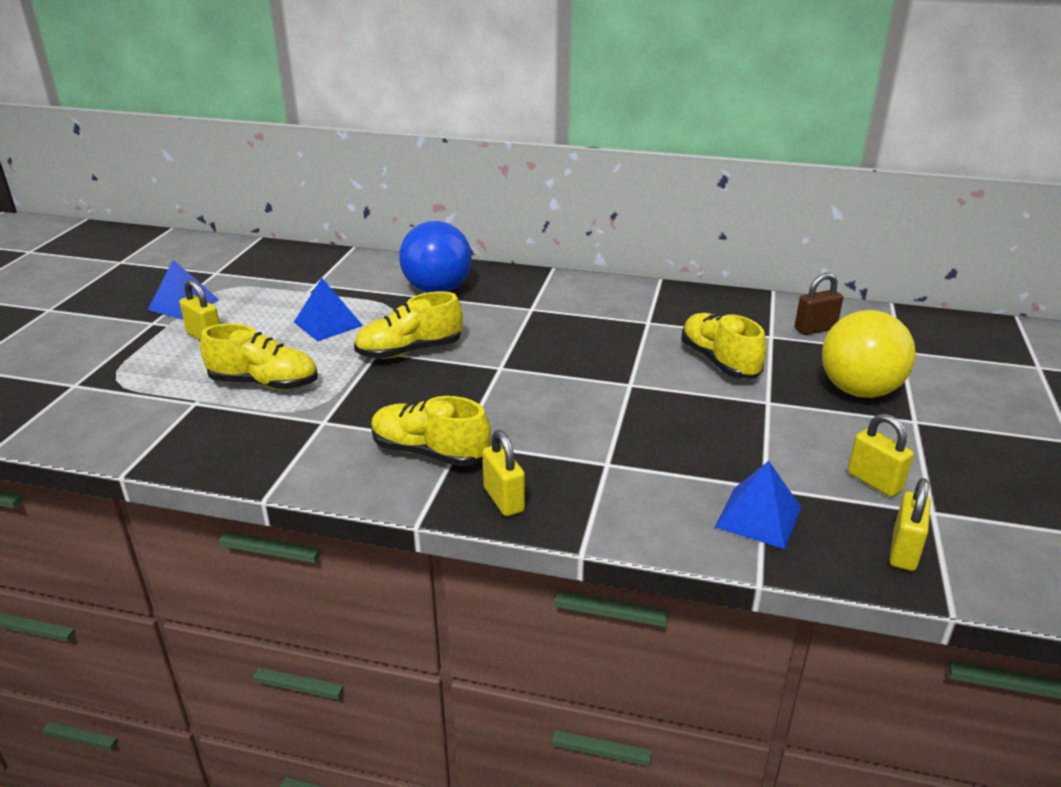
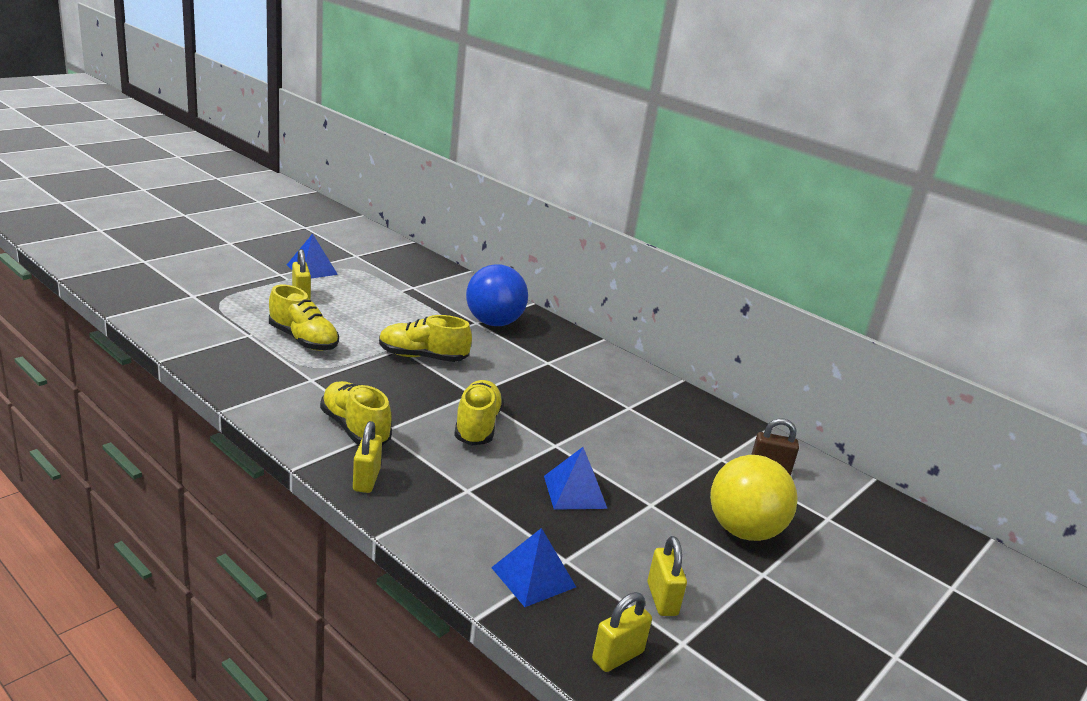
camera: 25 degrees right, 5 degrees down
(328, 324) = (389, 317): blue pyramid -> blue pyramid (574, 492)
(719, 362) = (649, 459): yellow shoe -> yellow shoe (477, 426)

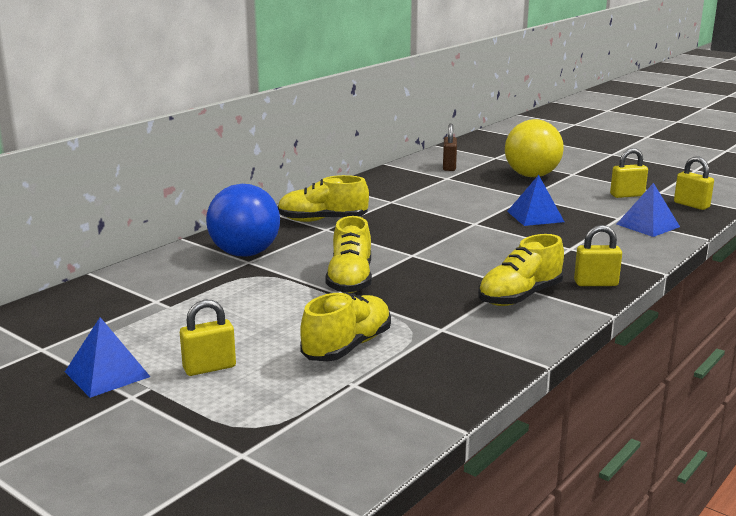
camera: 90 degrees left, 5 degrees down
(477, 426) = (470, 250): yellow shoe -> yellow shoe (322, 220)

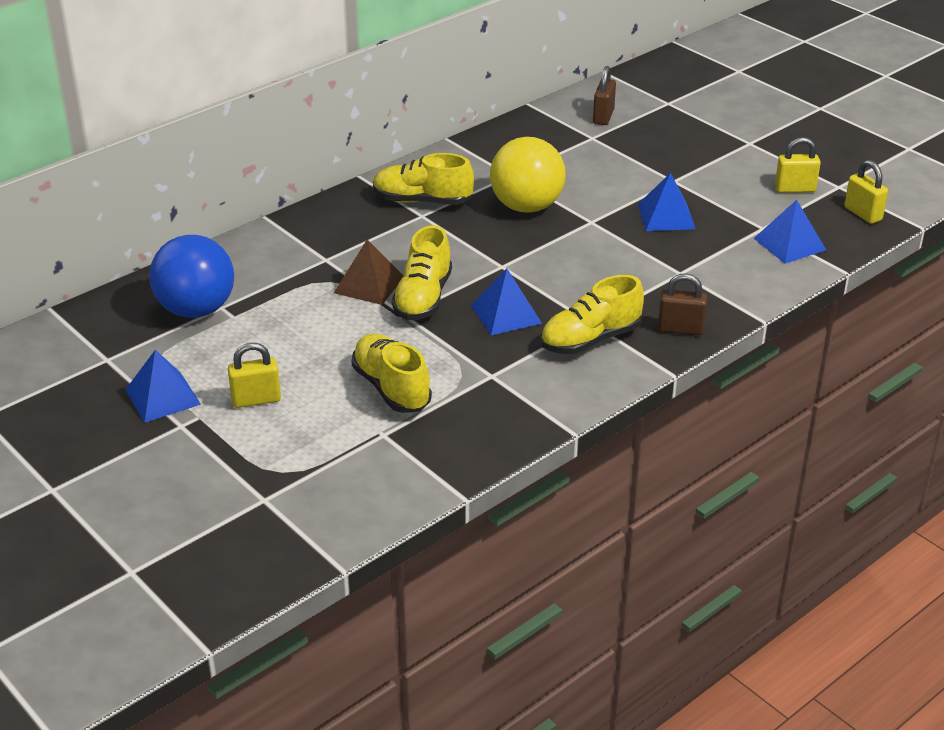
camera: 10 degrees right, 15 degrees up
(245, 253) = (325, 246): blue ball -> blue ball (196, 310)
(295, 275) = (369, 284): none -> brown pyramid
(347, 347) = (391, 388): yellow shoe -> yellow shoe turned 75 degrees counterclockwise
(432, 285) = (506, 314): none -> blue pyramid
(532, 176) = (697, 142): yellow ball -> yellow ball (526, 206)
(596, 283) = (680, 329): yellow padlock -> brown padlock

